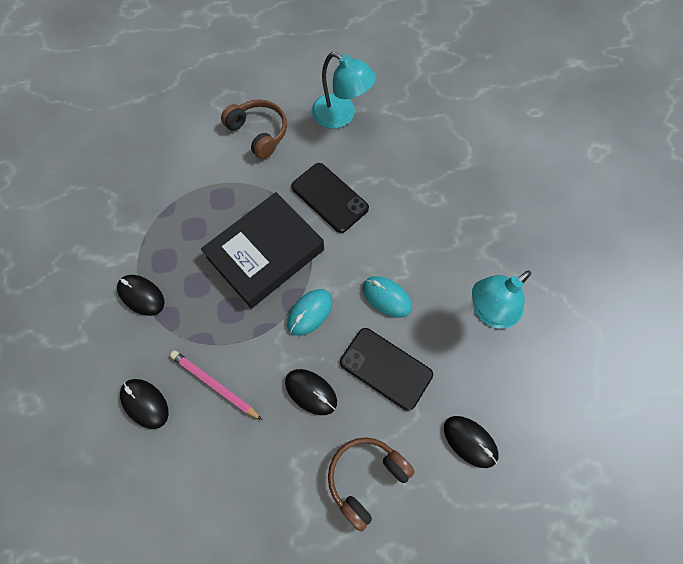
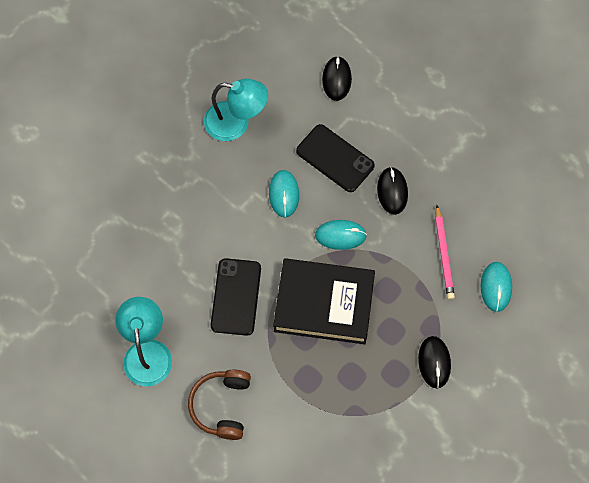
camera: 130 degrees left, 0 degrees up
(145, 403) = (496, 287): black mouse -> turquoise mouse
(366, 478) = (412, 121): brown headphones -> none
(386, 368) = (335, 158): black phone -> black phone turned 45 degrees counterclockwise

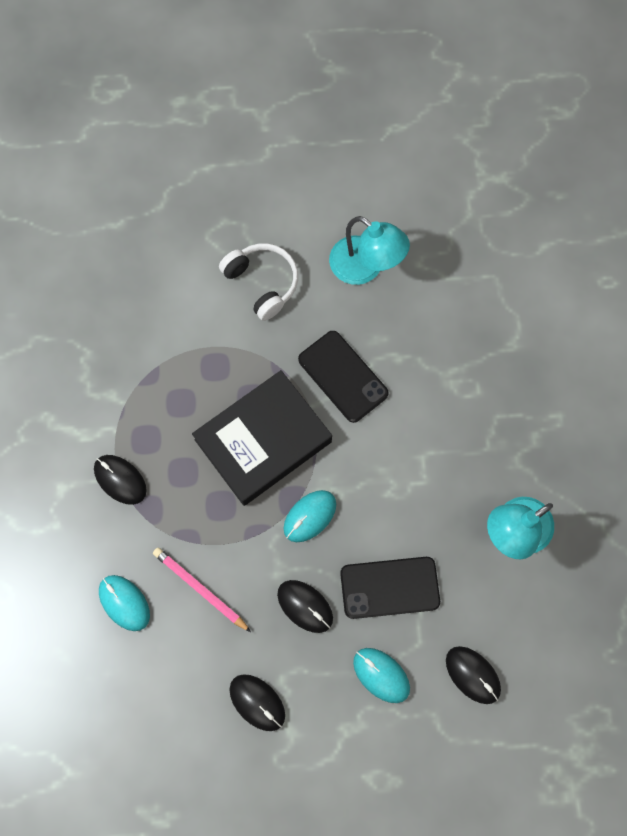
camera: 135 degrees right, 5 degrees up
(222, 406) = (262, 283): brown headphones -> white headphones
(284, 194) = (398, 506): turquoise mouse -> turquoise mouse (381, 675)
(467, 168) = (257, 702): none -> black mouse

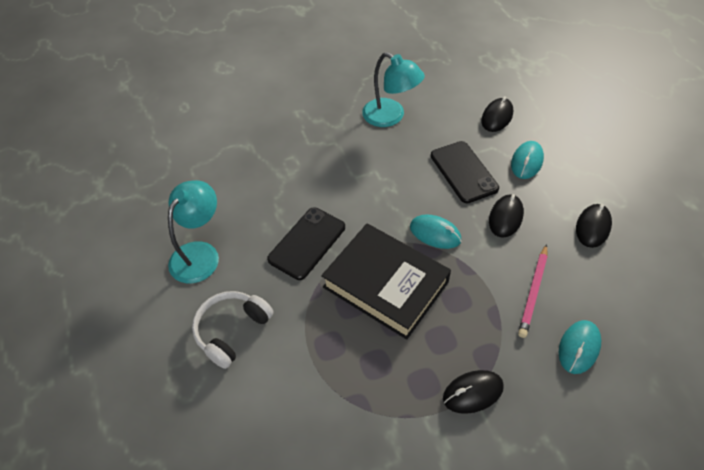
camera: 105 degrees left, 20 degrees down
(120, 480) = (472, 392): black mouse -> black mouse turned 45 degrees clockwise

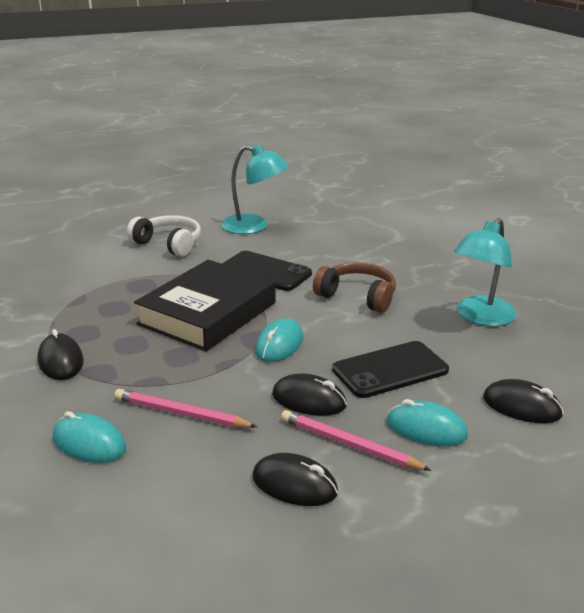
camera: 85 degrees right, 25 degrees down
(357, 181) = (357, 296): none -> brown headphones
(549, 199) = (349, 444): none -> pink pencil

